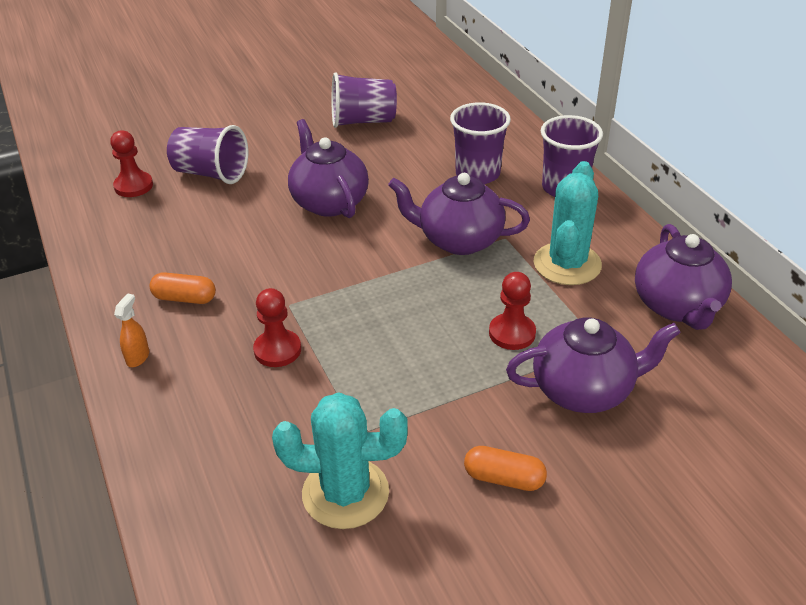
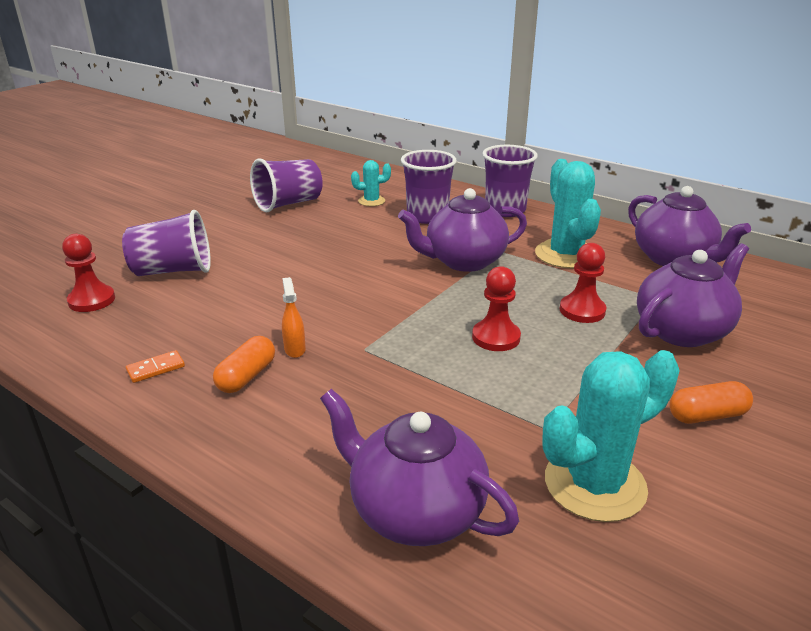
camera: 30 degrees left, 10 degrees down
(131, 267) = (156, 368): none -> orange domino
(138, 357) = (244, 446): orange spray bottle -> orange spray bottle (295, 349)
(185, 298) = (246, 376): orange capsule -> orange capsule turned 45 degrees counterclockwise
(277, 350) = (393, 388): red pawn -> red pawn (496, 337)
(329, 202) = (318, 264): purple teapot -> purple teapot (415, 511)
(442, 139) = (371, 201): none -> turquoise cactus

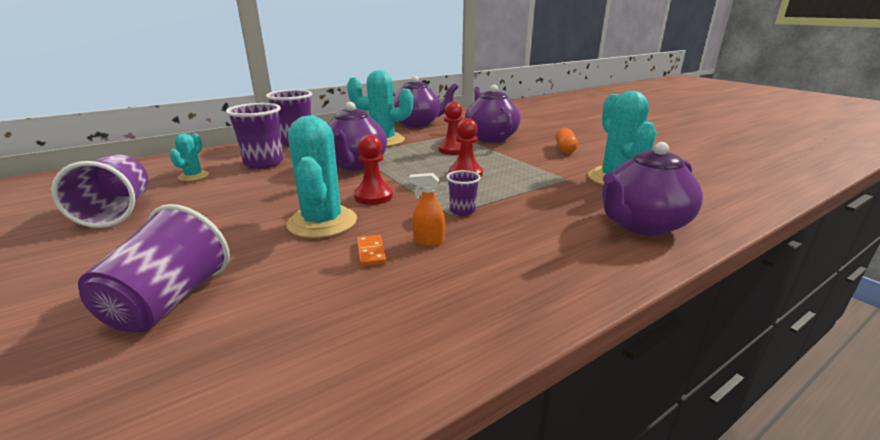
camera: 70 degrees left, 5 degrees down
(92, 300) = (155, 388): red pawn -> red pawn (373, 196)
(156, 368) = (406, 326): orange domino -> orange domino (371, 252)
(246, 376) = (458, 269): orange capsule -> none
(309, 286) = (322, 222): none -> turquoise cactus
(377, 356) = (462, 211): none -> purple cup

